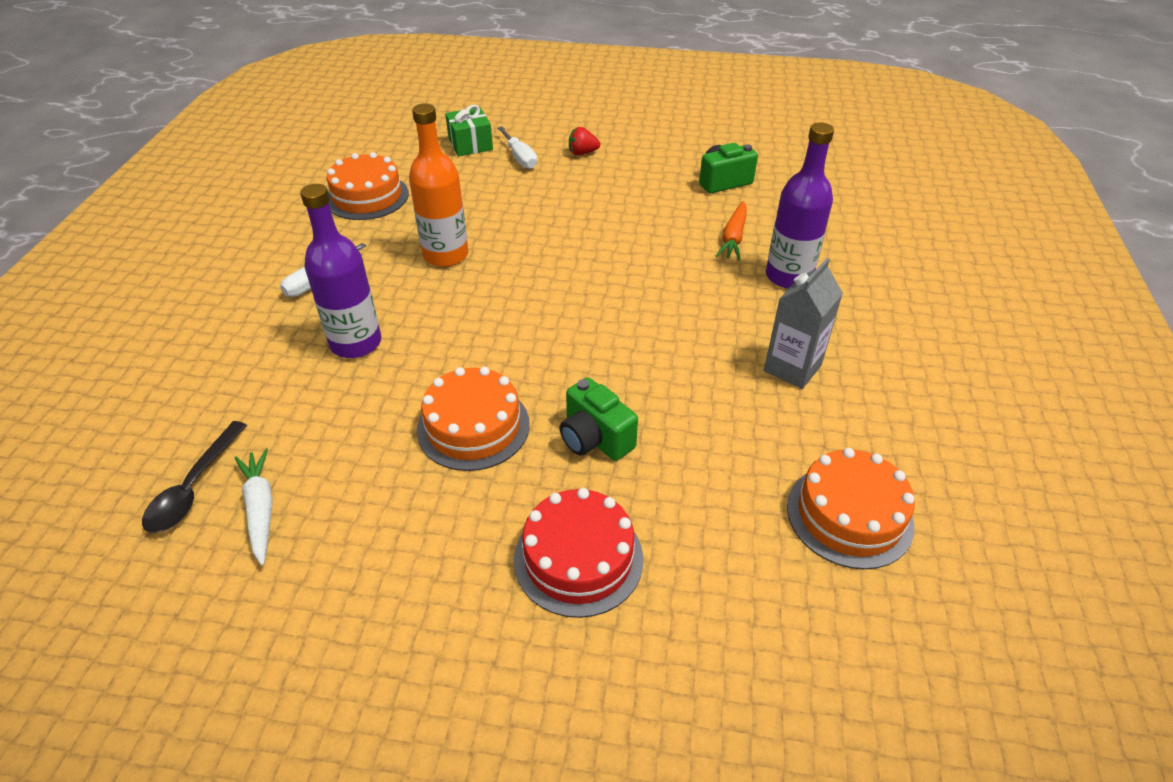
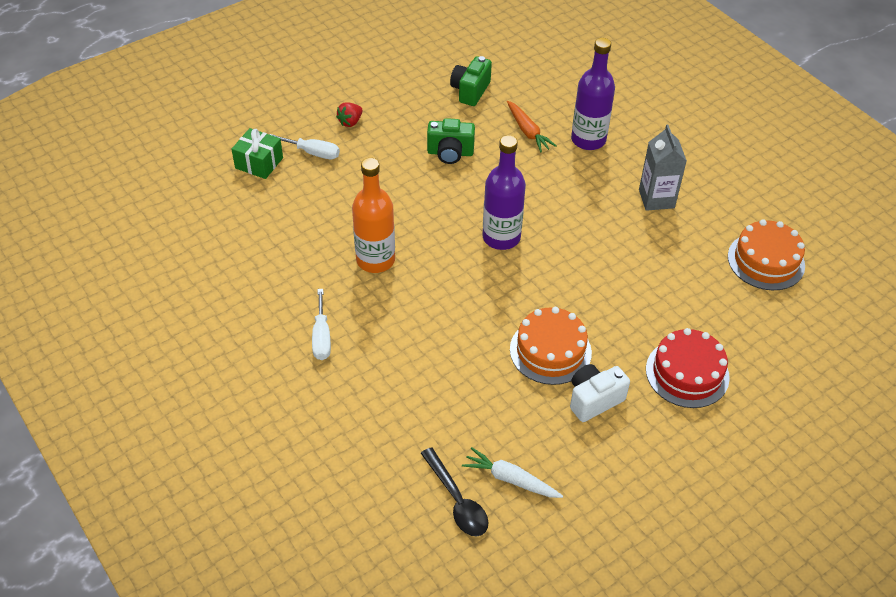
camera: 45 degrees left, 5 degrees up
(356, 343) = (412, 356): purple bottle -> purple bottle (501, 237)
(367, 197) = (251, 254): orange cake -> none
(443, 503) = (594, 400): none -> white camera
(595, 439) = (617, 310): green camera -> green camera (450, 153)

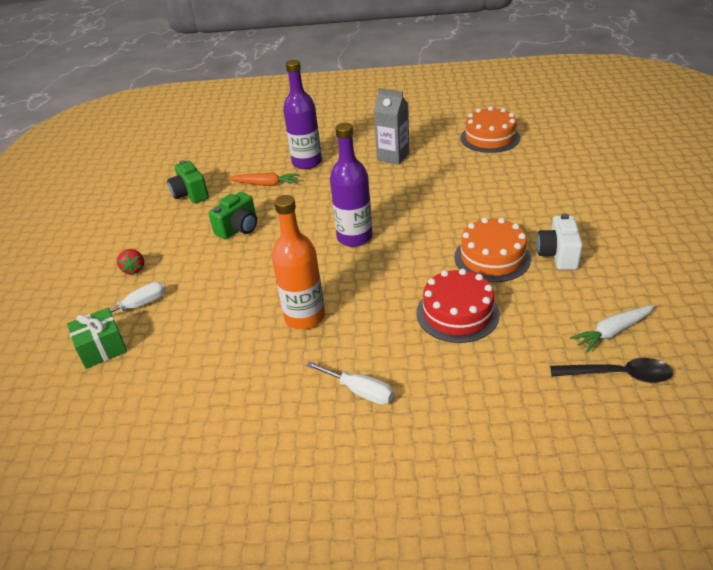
camera: 50 degrees left, 10 degrees down
(687, 373) = (563, 204): red cake -> red cake (457, 313)

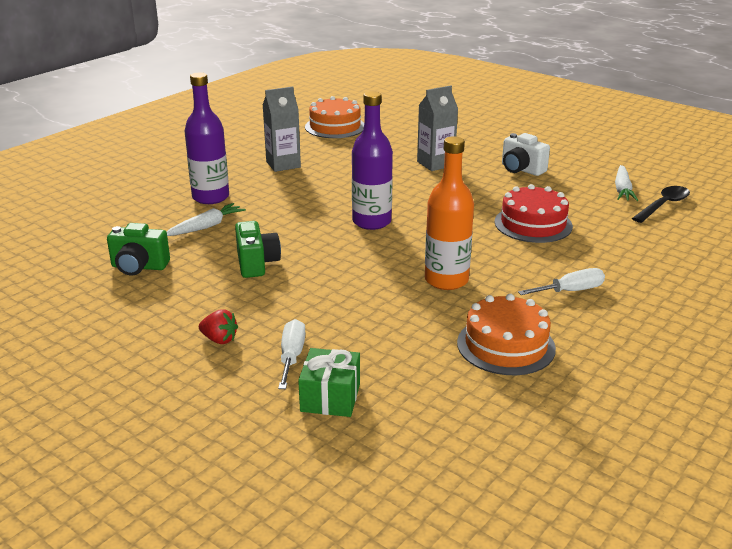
camera: 55 degrees left, 10 degrees down
(265, 184) = (206, 227): orange carrot -> white carrot
(492, 257) = (488, 188): orange cake -> orange cake (506, 345)
(497, 210) = (435, 164): none -> grey carton

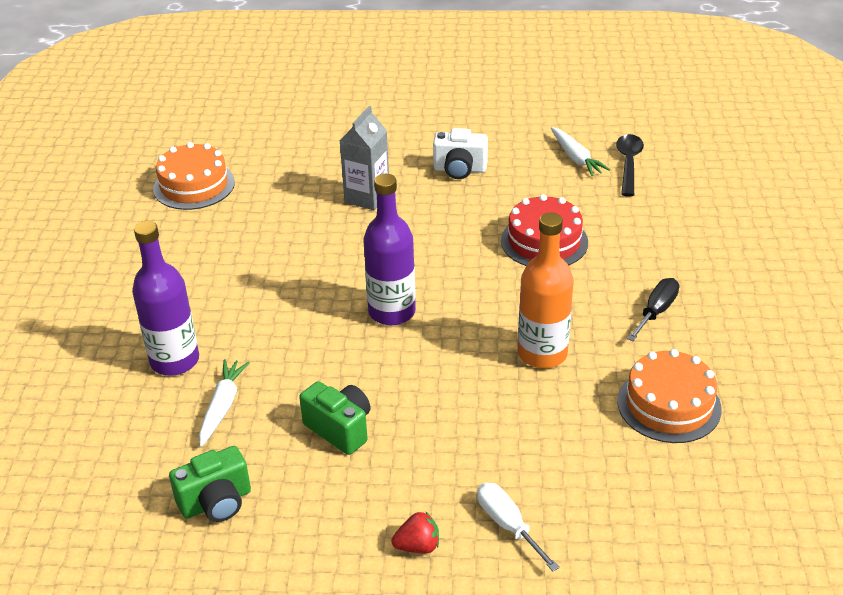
camera: 35 degrees left, 10 degrees up
(283, 164) = (201, 271): grey carton -> none
(330, 397) = (593, 550): green gift -> none
(570, 291) = (656, 311): white screwdriver -> black screwdriver

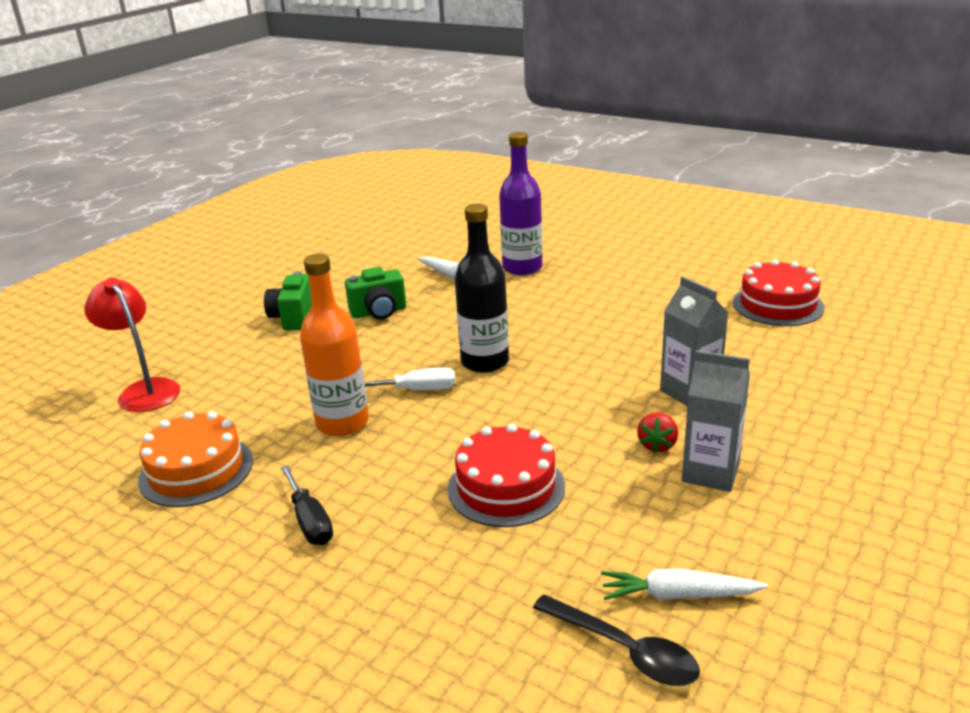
camera: 120 degrees right, 10 degrees down
(194, 185) = (777, 305): orange cake -> red cake
(216, 502) = (371, 264): green camera -> green camera (293, 318)
(392, 312) = (485, 362): purple bottle -> black bottle
(418, 546) = (245, 317): red strawberry -> red strawberry (657, 445)
(460, 170) = (710, 473): white camera -> grey carton
(508, 525) = (210, 352): white screwdriver -> white screwdriver (417, 390)
(609, 529) = (144, 390): none -> red lamp

